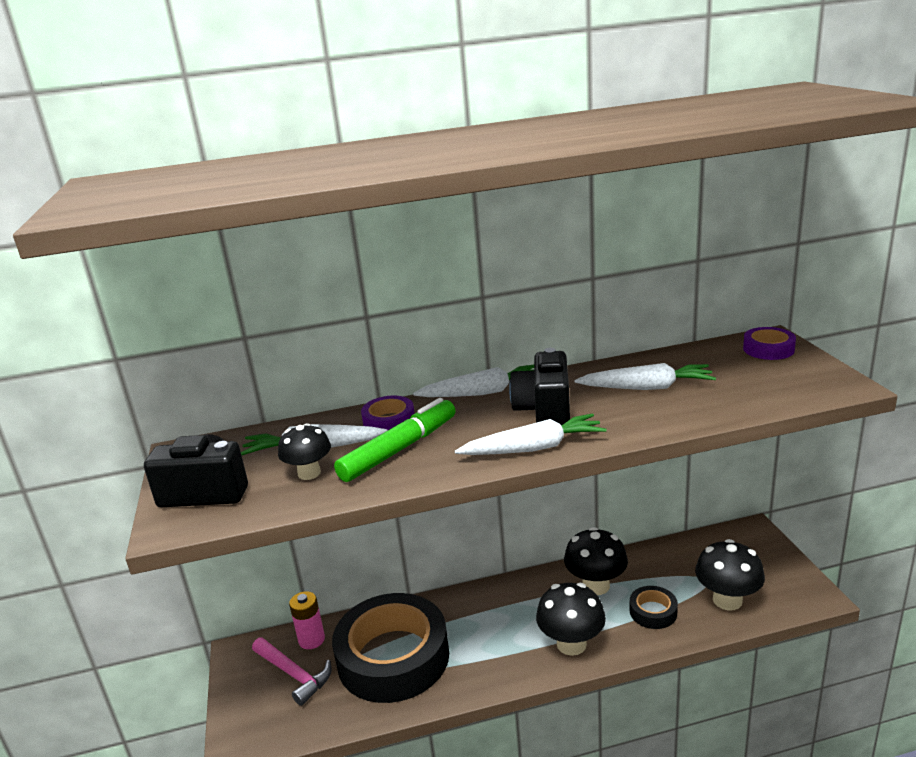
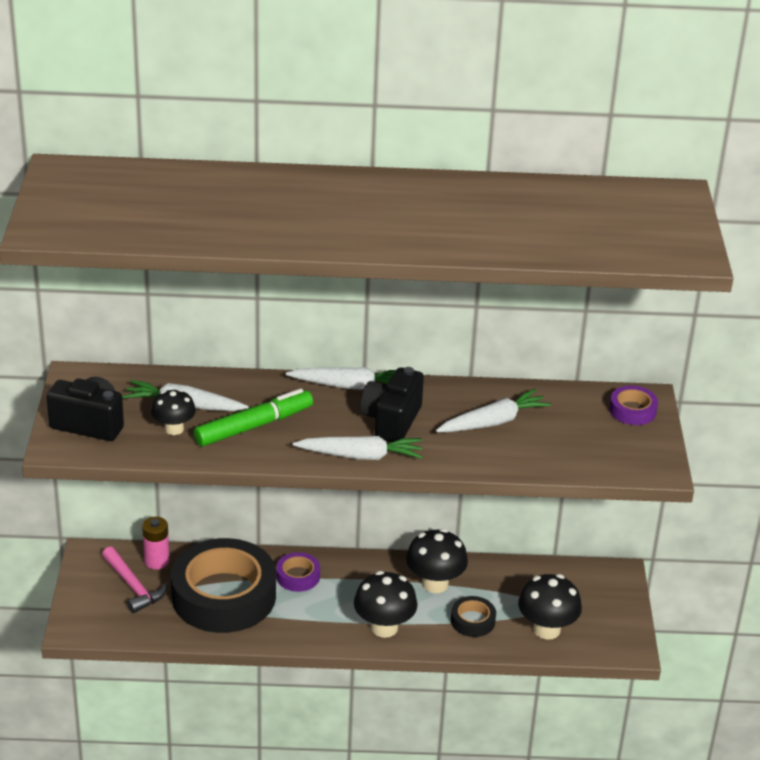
camera: 10 degrees right, 10 degrees up
(389, 421) = (256, 394): purple tape -> purple tape (298, 576)
(647, 387) = (493, 422): white carrot -> white carrot turned 45 degrees counterclockwise

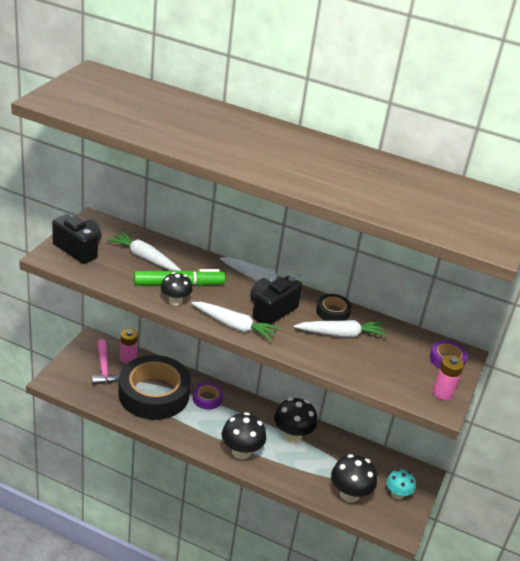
camera: 20 degrees right, 0 degrees up
(174, 429) = (127, 269): black mushroom -> black mushroom (175, 301)
(472, 621) = (302, 469): black tape -> black tape (333, 312)
(602, 608) = (397, 494): none -> turquoise mushroom
(651, 452) = (442, 393): none -> pink battery

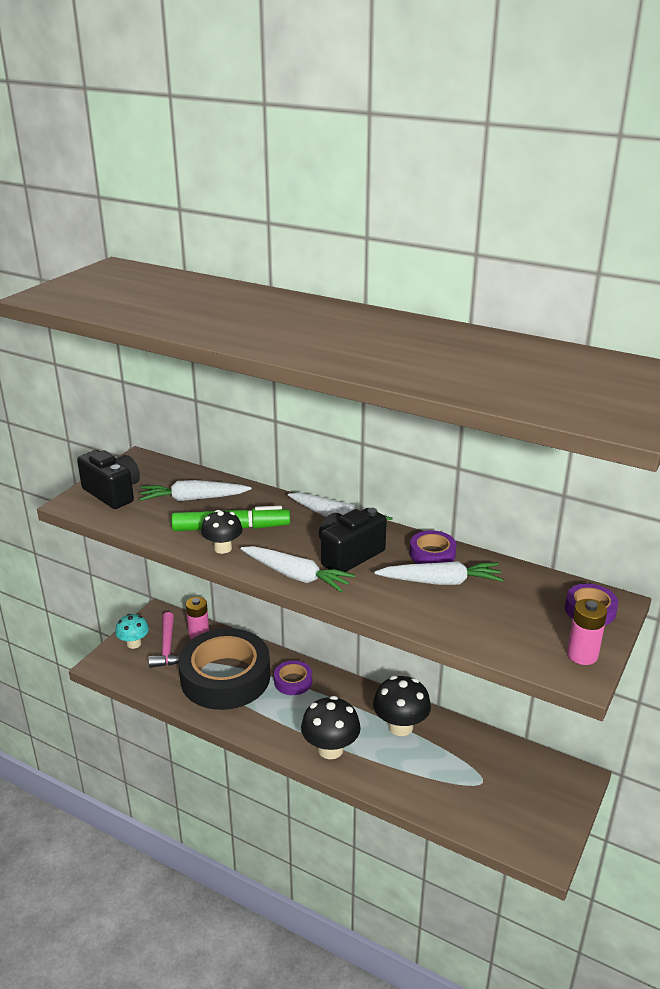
camera: 10 degrees right, 5 degrees down
(144, 257) = (193, 499): white carrot -> white carrot turned 45 degrees counterclockwise
(333, 312) = (432, 554): black tape -> purple tape
(349, 494) = (474, 805): black mushroom -> none
(397, 494) = (542, 805): turquoise mushroom -> turquoise mushroom (134, 643)

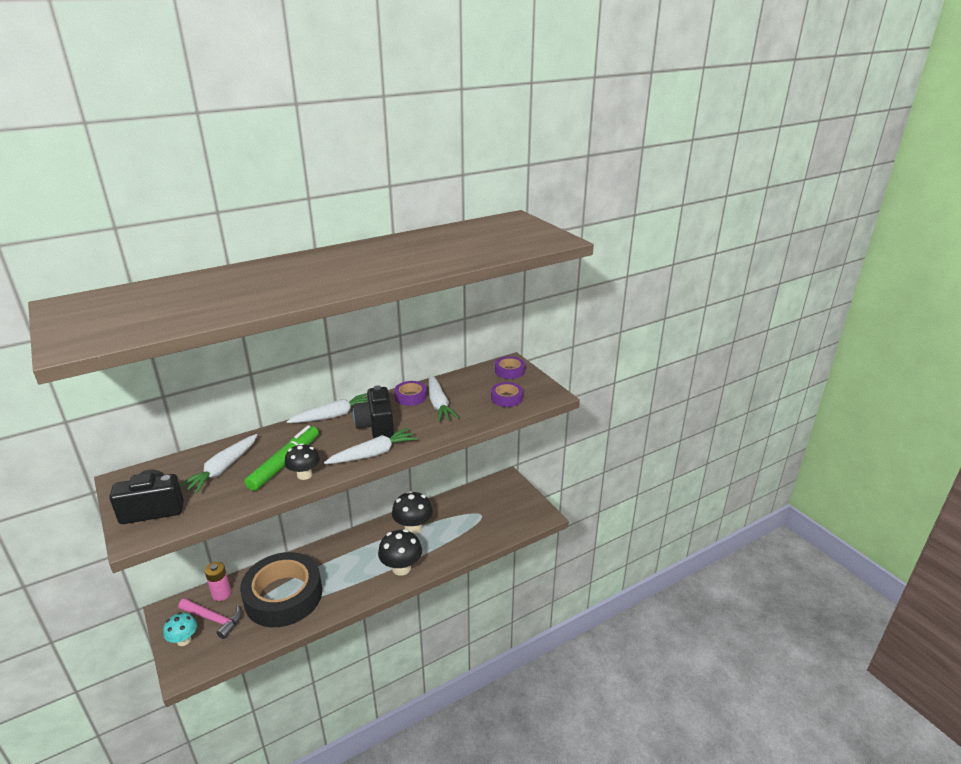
camera: 60 degrees left, 0 degrees up
(293, 681) = (326, 561): purple tape -> purple tape (506, 398)
(441, 582) = (439, 404): white carrot -> white carrot turned 135 degrees clockwise
(582, 655) = (539, 388): pink battery -> none

